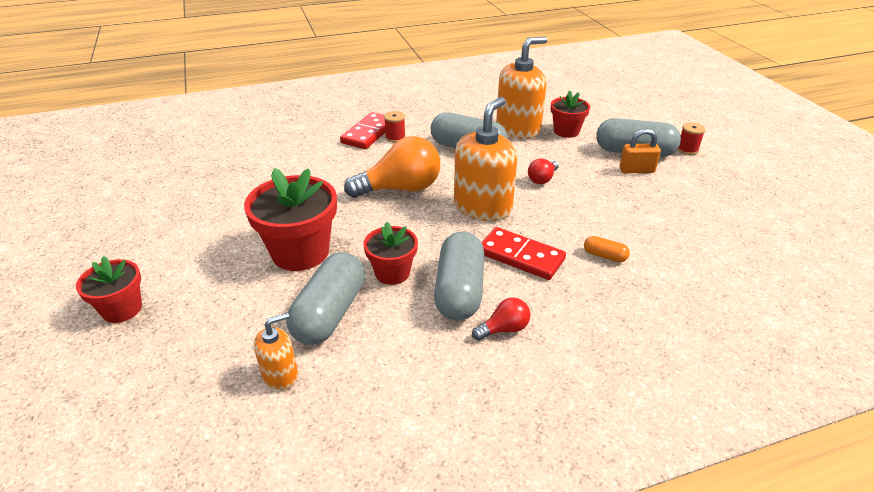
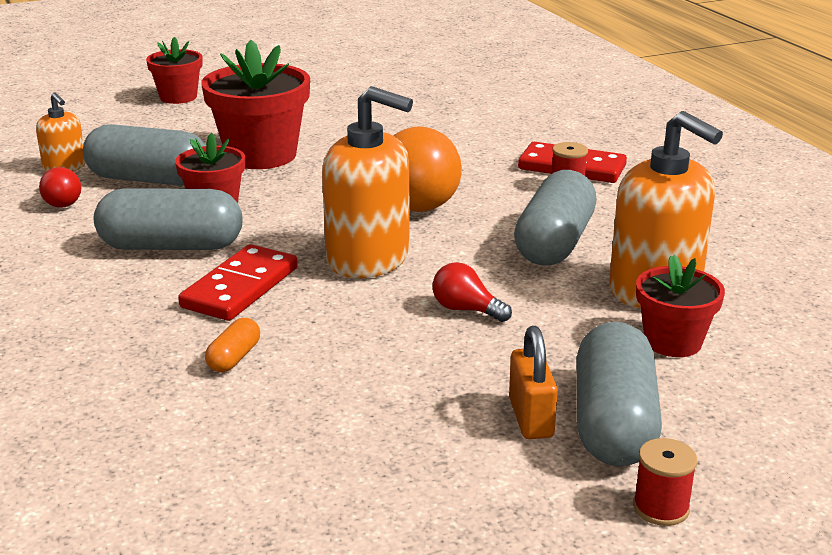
camera: 85 degrees right, 10 degrees down
(504, 329) = (91, 275): red light bulb -> red light bulb (60, 201)

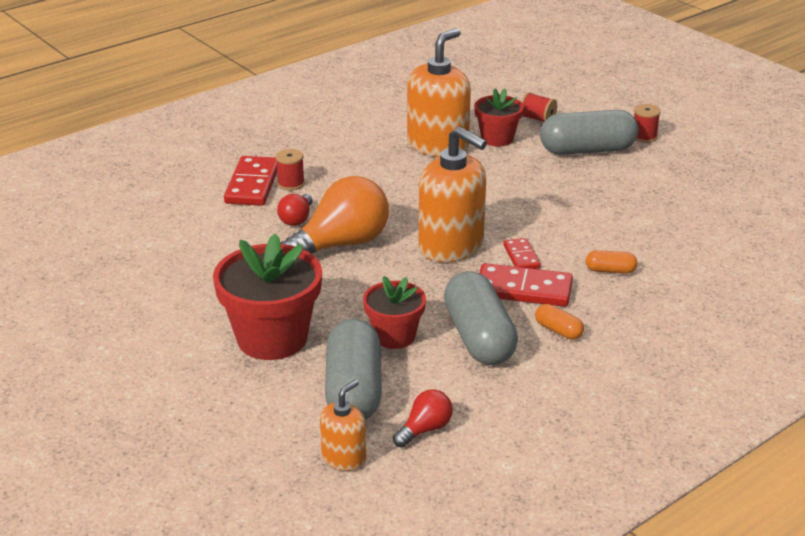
camera: 105 degrees left, 5 degrees up
(140, 293) = (558, 330): none -> orange capsule
(178, 97) = (106, 442): red flower pot -> none
(314, 299) = (521, 256): none -> red domino
(368, 258) = (451, 246): orange soap dispenser -> orange soap dispenser turned 120 degrees clockwise
(466, 310) = (500, 201): red light bulb -> red light bulb (296, 219)
(531, 418) = (600, 171): orange padlock -> none
(554, 243) = (391, 181): grey capsule -> none
(749, 396) = (537, 119): none -> red spool

